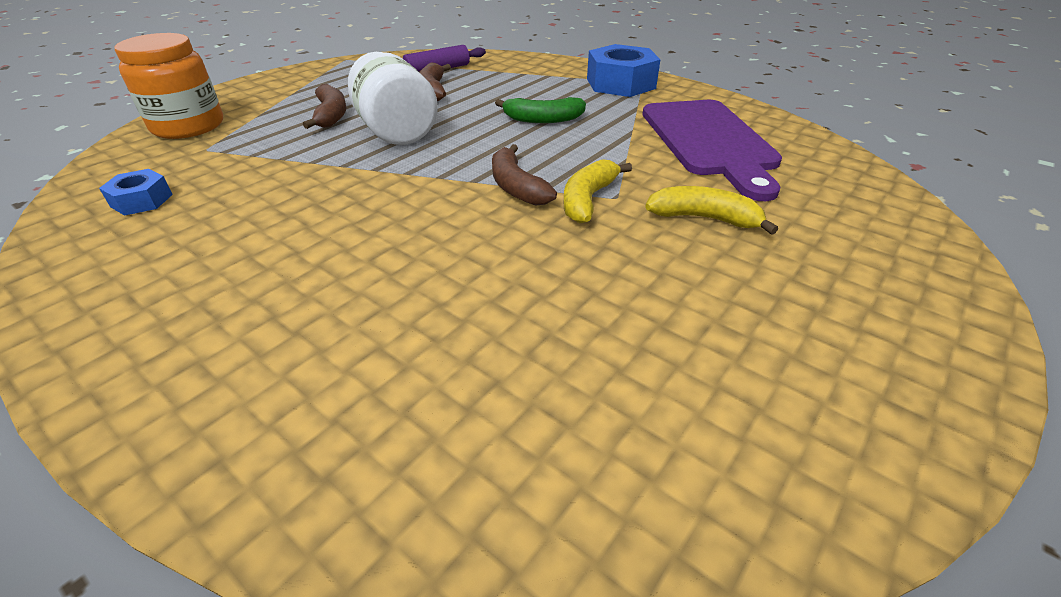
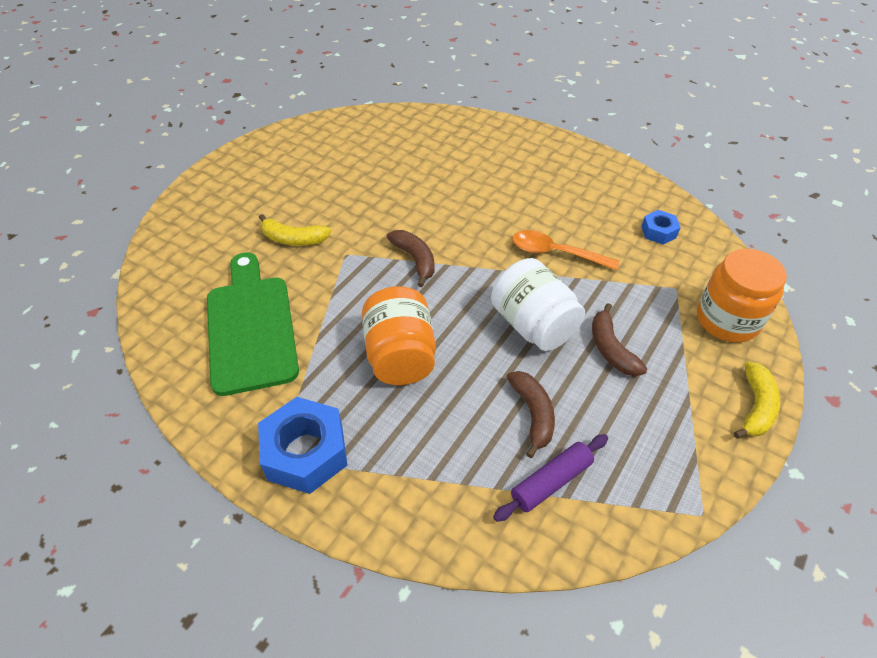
camera: 175 degrees right, 10 degrees up
(317, 185) = (555, 253): none -> orange spoon
(543, 119) = (400, 355): green banana -> orange jar
(588, 200) = (365, 250): yellow banana -> yellow banana (755, 406)
(710, 141) = (250, 327): purple cutting board -> green cutting board

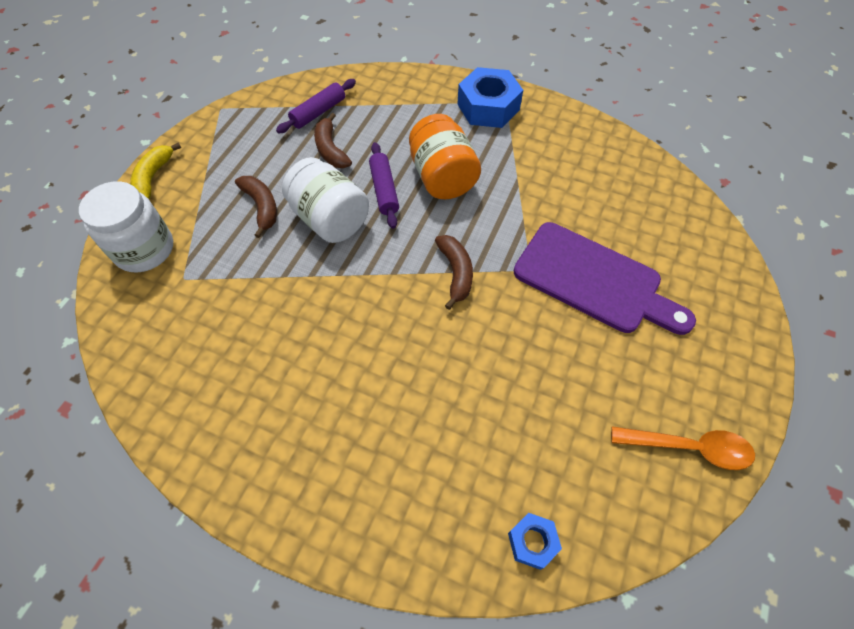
camera: 170 degrees right, 10 degrees up
(250, 327) = (579, 183): green cutting board -> none
(294, 239) = (594, 280): yellow banana -> purple cutting board
(415, 260) = (455, 273): brown banana -> brown banana turned 150 degrees counterclockwise
(470, 349) = (384, 190): none -> purple rolling pin
(555, 253) = (305, 304): orange spoon -> orange spoon (689, 447)
(658, 232) = (179, 354): blue nut -> blue nut (532, 542)
(727, 320) = (144, 249): orange jar -> white jar

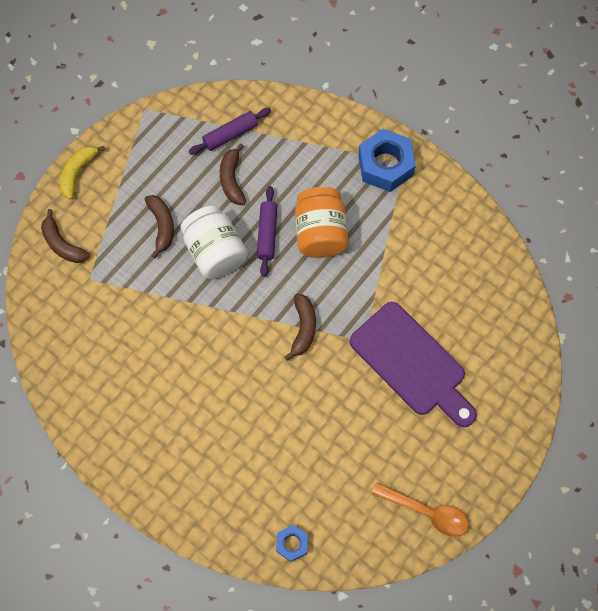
camera: 15 degrees right, 10 degrees up
(144, 249) = (63, 244): white jar -> brown banana

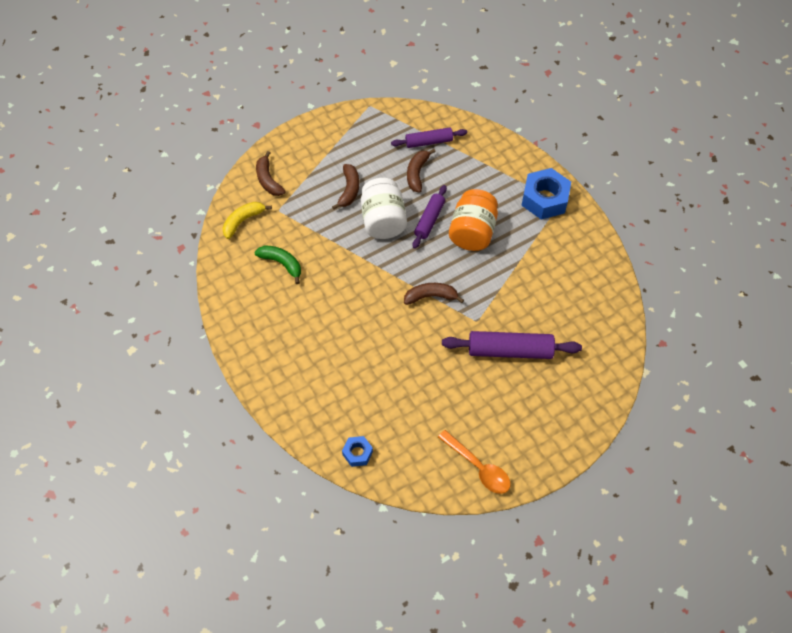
camera: 20 degrees right, 10 degrees down
(78, 173) = (300, 134): yellow banana -> yellow banana (243, 221)
(120, 345) = (281, 264): none -> green banana
(303, 328) = (431, 296): brown banana -> brown banana turned 120 degrees counterclockwise
(411, 363) = (510, 350): purple cutting board -> purple rolling pin

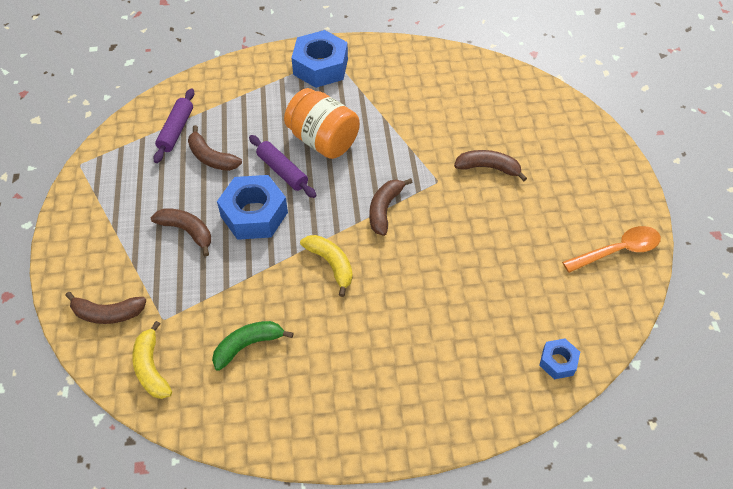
camera: 65 degrees left, 5 degrees down
(366, 283) = (331, 264): none -> yellow banana
(383, 220) = (254, 214): white jar -> blue nut
(510, 350) = (488, 168): purple rolling pin -> brown banana

